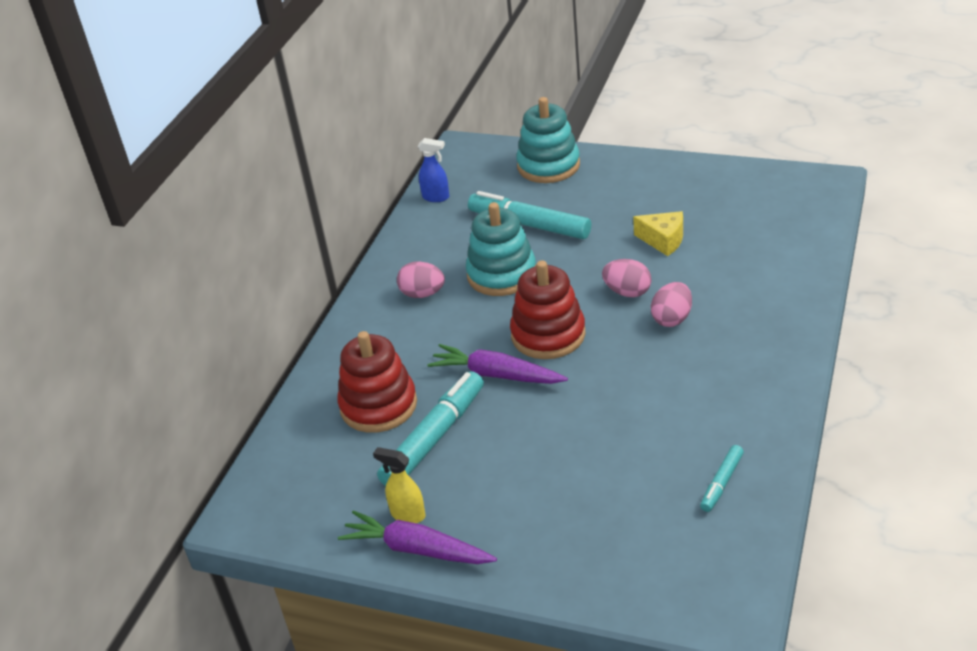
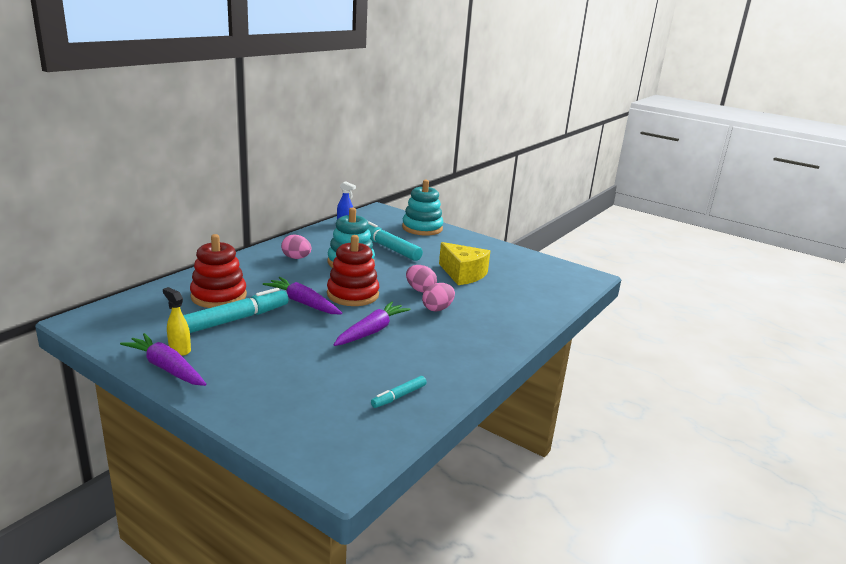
camera: 10 degrees right, 15 degrees down
(617, 390) = (371, 331): none -> purple carrot
(663, 240) = (463, 274): yellow cheese -> yellow cheese, size x1.52

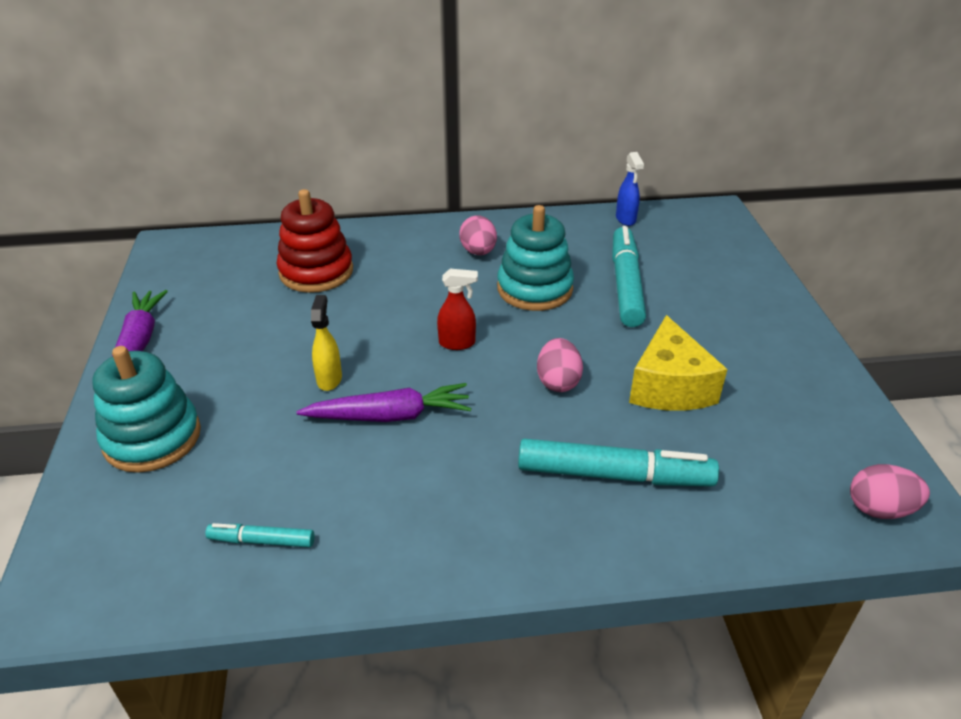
camera: 50 degrees right, 15 degrees up
(179, 349) = (180, 327): yellow spray bottle -> yellow spray bottle (329, 379)
(235, 319) = (283, 314): turquoise marker -> turquoise marker (614, 475)
(303, 303) = (382, 326): purple carrot -> none
(353, 294) = (457, 343): red stacking toy -> red spray bottle
(422, 228) = (735, 270): turquoise stacking toy -> turquoise stacking toy (152, 438)
(437, 309) = (531, 429): pink egg -> pink egg (879, 509)

